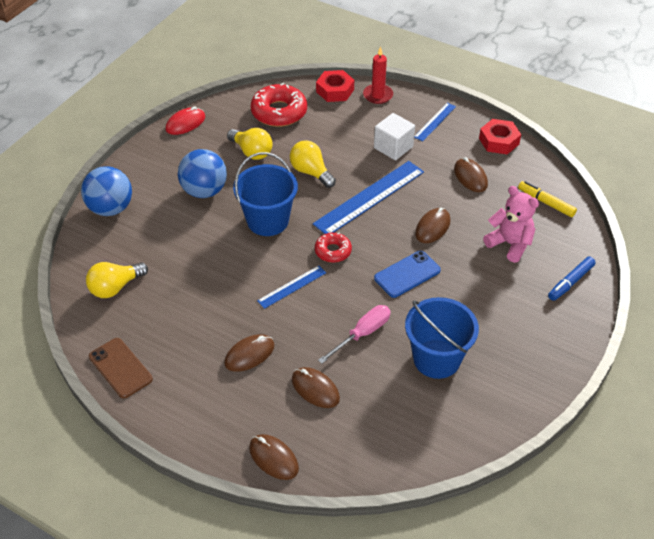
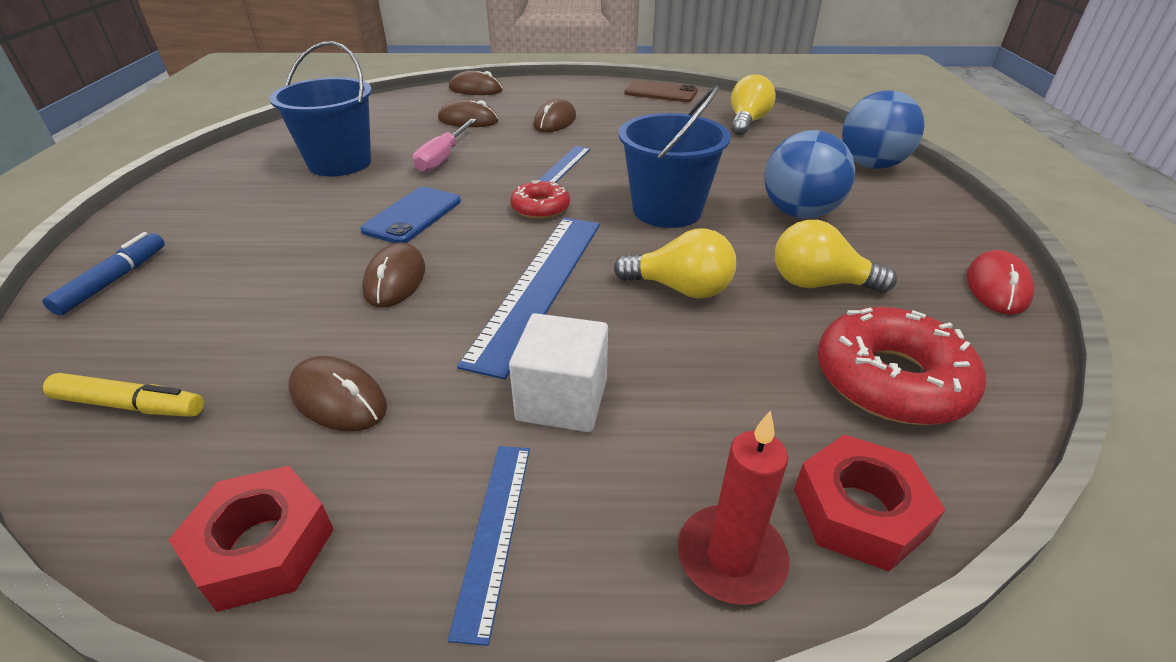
camera: 150 degrees right, 10 degrees down
(510, 244) = (233, 300): pink teddy bear -> none

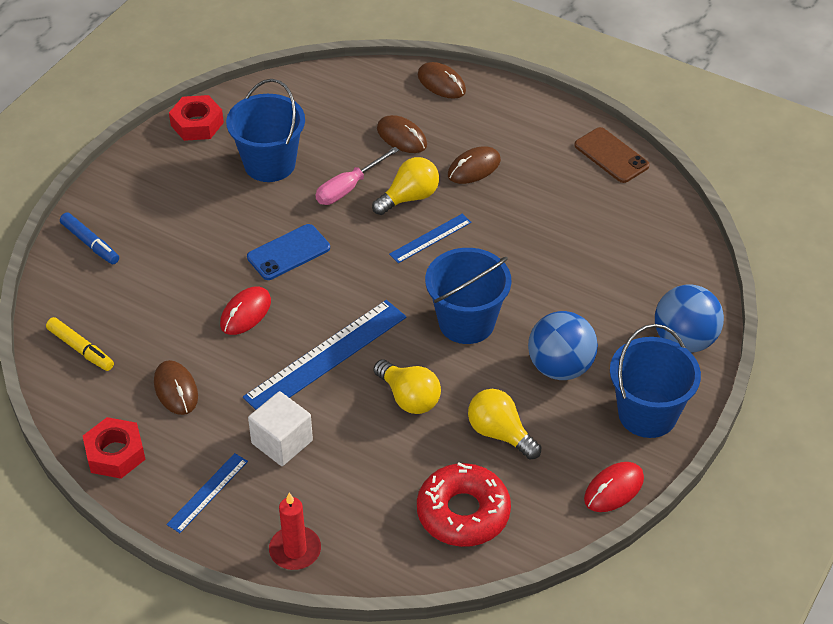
camera: 30 degrees right, 10 degrees up
(114, 280) = (90, 243): blue marker -> blue marker turned 90 degrees clockwise
(395, 280) = (246, 313): brown mouse -> red mouse
(540, 208) = (379, 281): red donut -> none
(747, 122) = (644, 237): yellow light bulb -> yellow light bulb (409, 197)
(859, 511) = (369, 561): red nut -> red nut (197, 124)
(925, 219) = (647, 414): none -> blue bucket

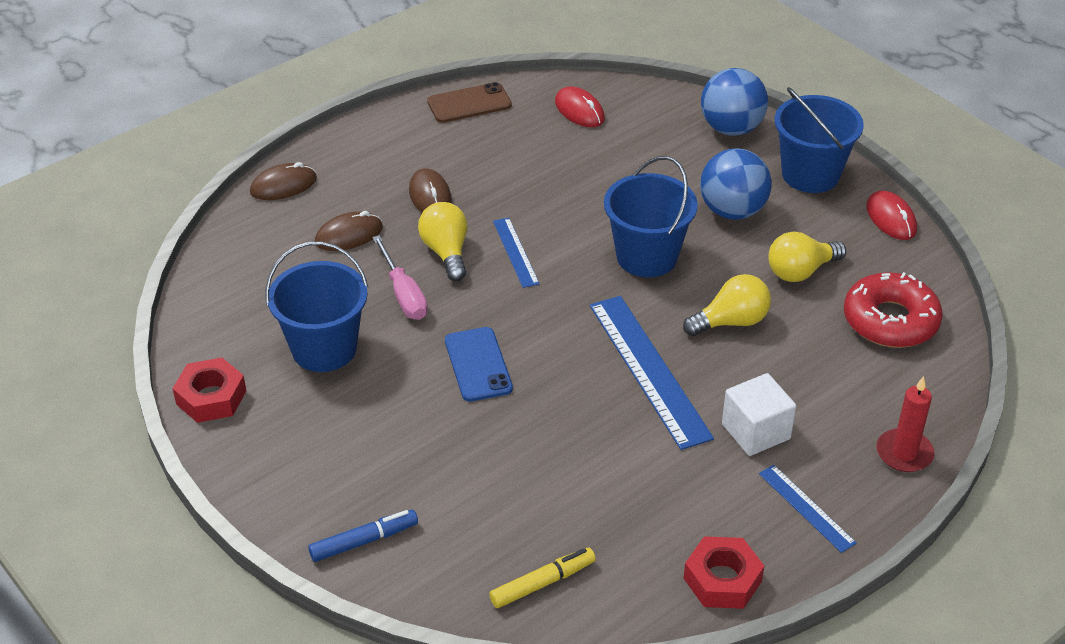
camera: 70 degrees left, 5 degrees down
(176, 389) = (645, 505): brown mouse -> none
(246, 313) = (554, 420): red mouse -> red mouse (579, 110)

